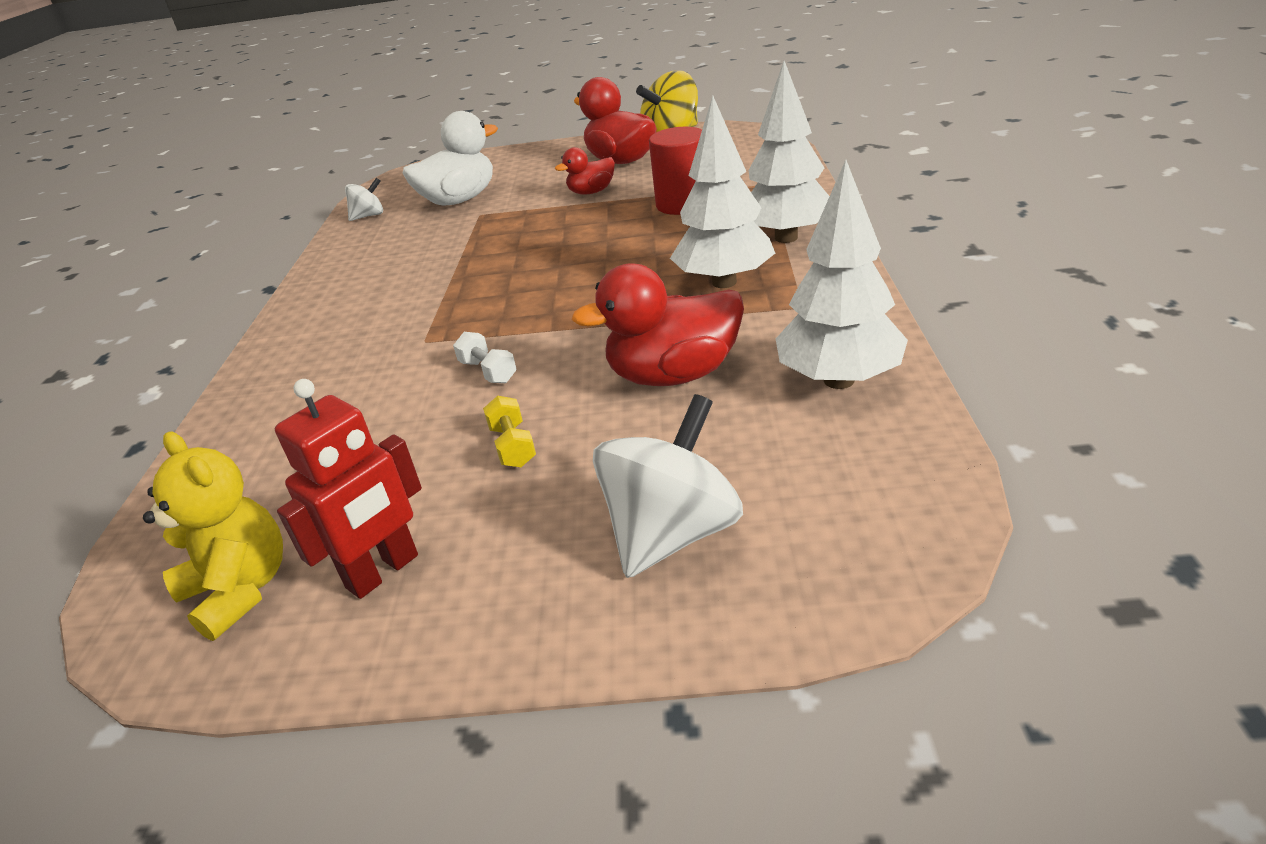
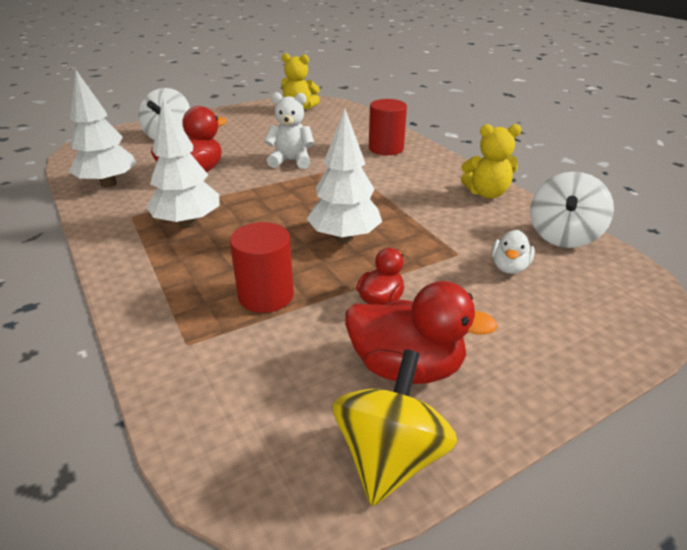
camera: 145 degrees right, 0 degrees up
(311, 369) = (386, 148): none -> red cylinder
(339, 266) = (486, 193): none -> yellow teddy bear
(369, 216) = (563, 236): white spinning top -> white spinning top, size x1.87
(383, 572) = (259, 117): red robot -> none
(459, 200) = (509, 267): white duck -> white duck, size x0.57
(488, 371) = (291, 161): white dumbbell -> white teddy bear
(513, 446) = (248, 143): yellow dumbbell -> none
(786, 238) = (151, 268): white tree -> white tree (344, 237)

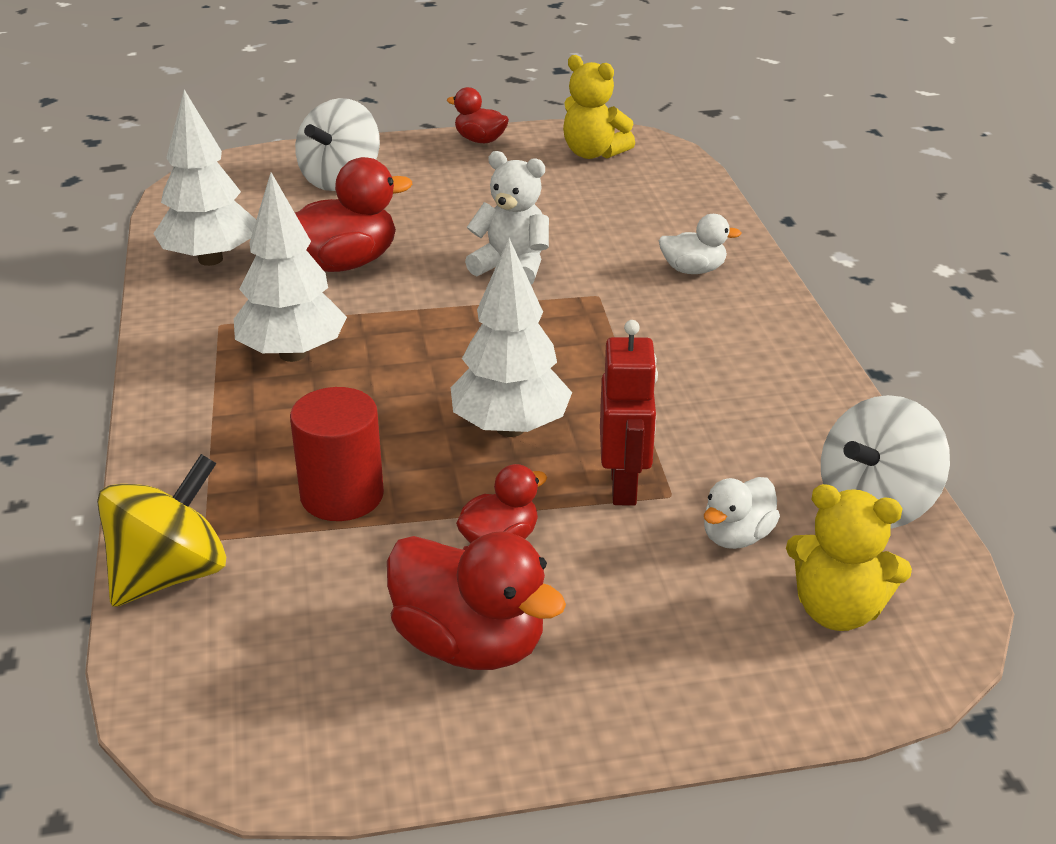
camera: 20 degrees right, 0 degrees up
(236, 110) = (480, 140): none -> red duck
(386, 148) = (693, 270): red cylinder -> white duck
(390, 457) = (374, 745): yellow spinning top -> yellow spinning top (170, 574)
(429, 255) = (624, 486): none -> red robot
(486, 193) = (807, 396): yellow teddy bear -> yellow teddy bear (837, 610)

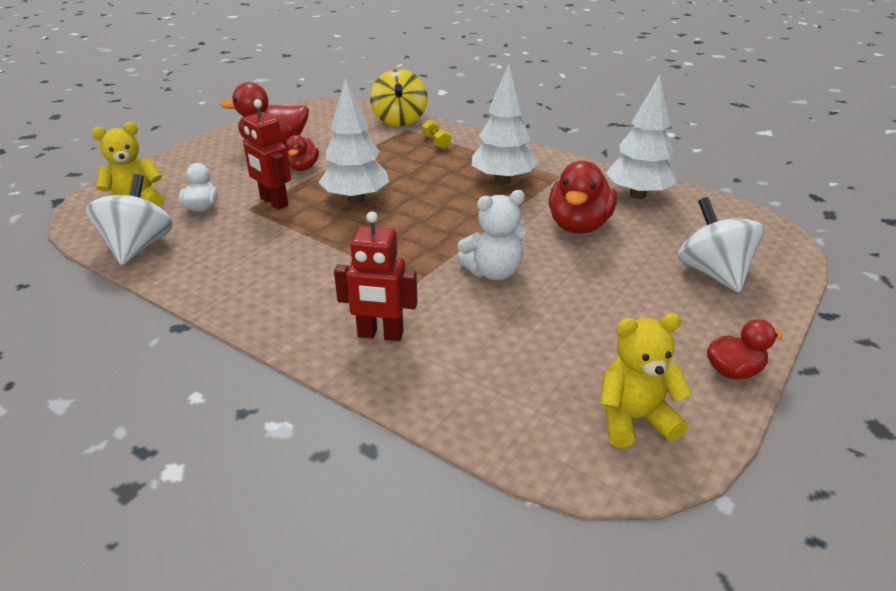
camera: 135 degrees right, 0 degrees up
(228, 474) = (436, 142): none -> yellow dumbbell
(342, 495) = (384, 154): red cylinder -> none
(693, 270) = (380, 335): white duck -> red robot

